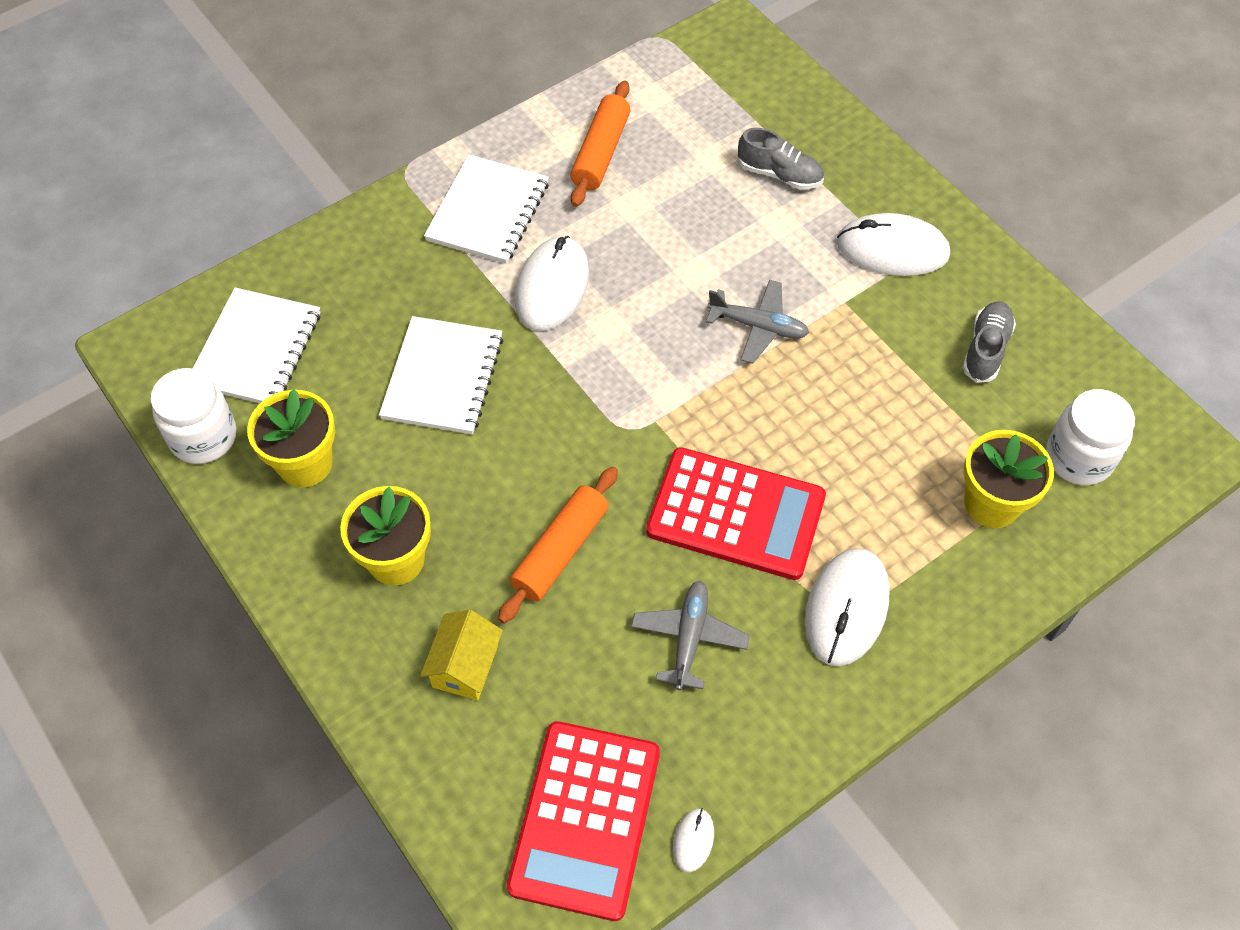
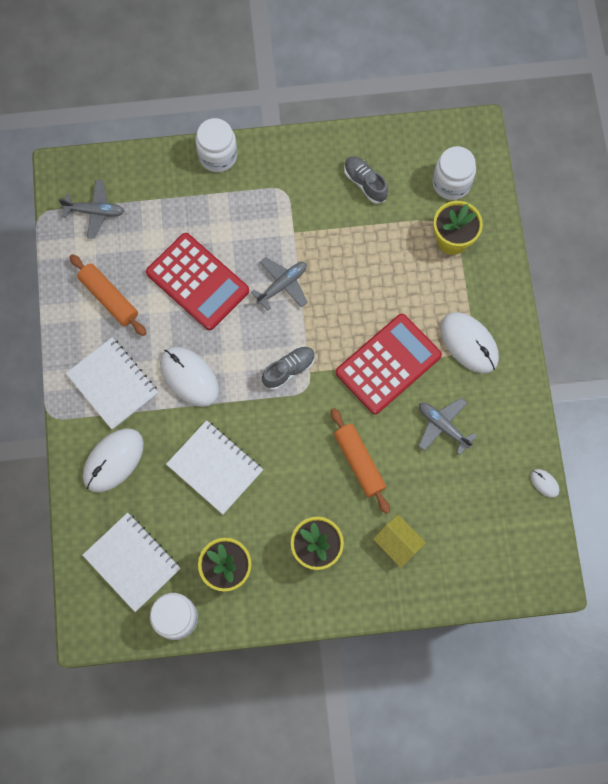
camera: 60 degrees left, 15 degrees up
(585, 819) = (508, 527): red calculator -> red calculator (197, 282)
(705, 84) = (95, 211): none -> grey plane
(779, 174) = (187, 212): grey shoe -> grey shoe (289, 370)
(883, 168) = (218, 156): none -> white jar
(892, 249) = (275, 186): white mouse -> white mouse (113, 460)

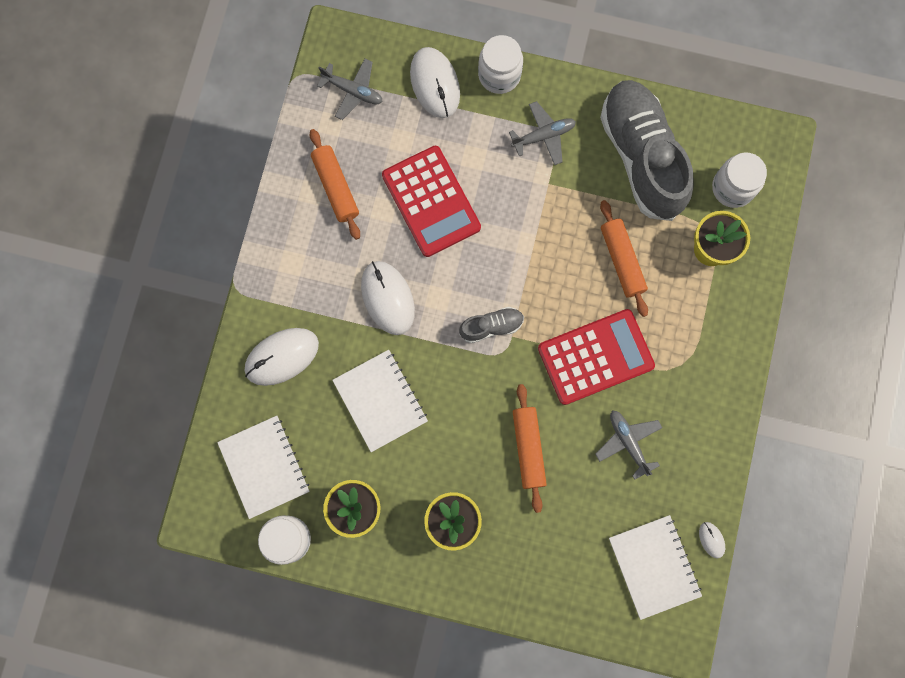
camera: 20 degrees right, 5 degrees up
(112, 384) = (308, 278): white notebook -> white notebook (654, 566)
(282, 285) = (516, 235): grey plane -> grey plane (543, 136)
(365, 183) = (641, 156): grey shoe -> grey shoe, size x2.30
(380, 275) = (622, 260): none -> orange rolling pin
(397, 543) = (537, 546): yellow house -> none
(469, 343) = (687, 365): white mouse -> white mouse (435, 84)

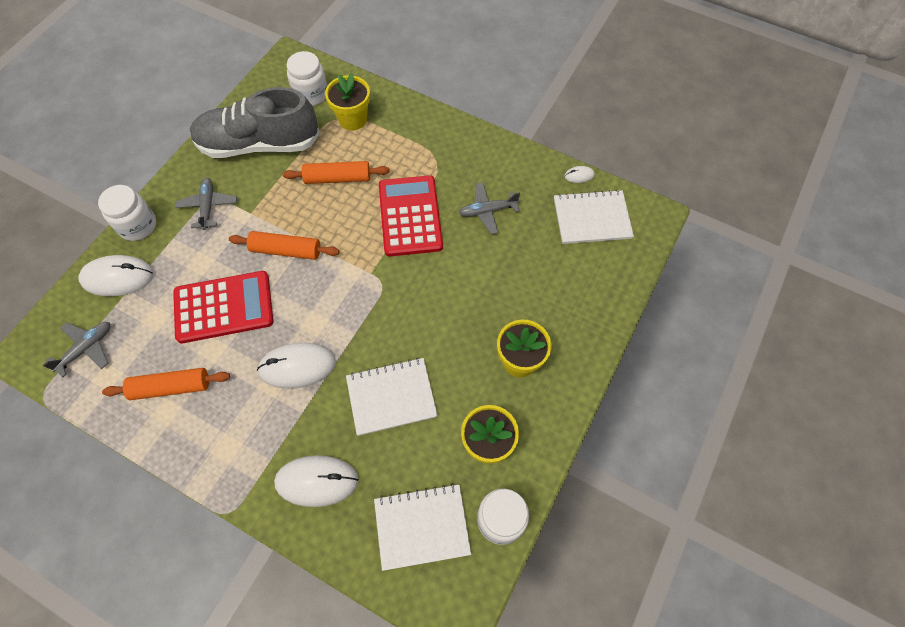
camera: 75 degrees left, 15 degrees down
(282, 357) = (317, 481): white mouse -> white mouse turned 75 degrees counterclockwise
(491, 326) = (356, 286): grey shoe -> none
(528, 448) = (471, 284): orange rolling pin -> orange rolling pin (286, 250)

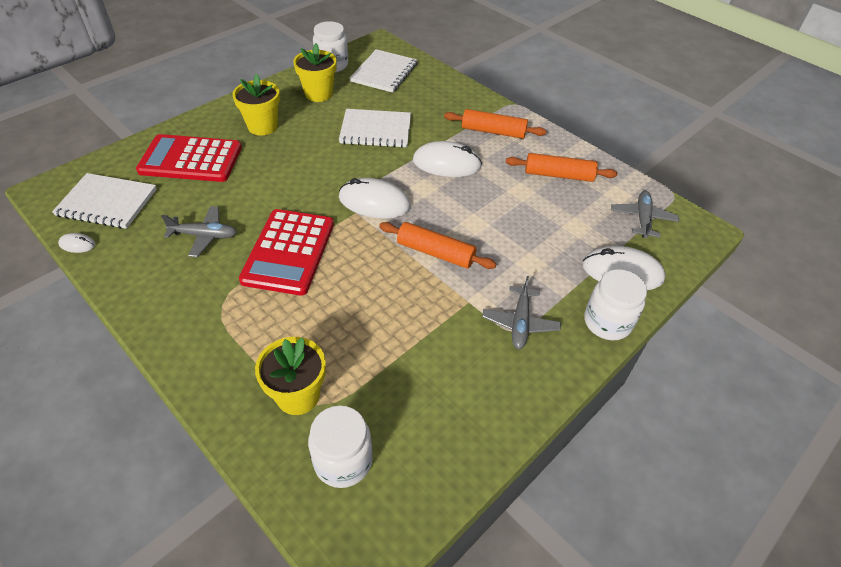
camera: 165 degrees left, 15 degrees down
(86, 348) = (642, 219): grey plane -> grey plane turned 135 degrees clockwise
(224, 307) = (508, 219): red calculator -> red calculator (191, 159)
(259, 144) = (442, 393): grey shoe -> none
(317, 481) = (448, 104): white mouse -> white mouse (374, 202)
(337, 178) = (352, 315): orange rolling pin -> orange rolling pin (493, 131)
(422, 527) = (384, 73): white notebook -> white notebook turned 75 degrees counterclockwise

